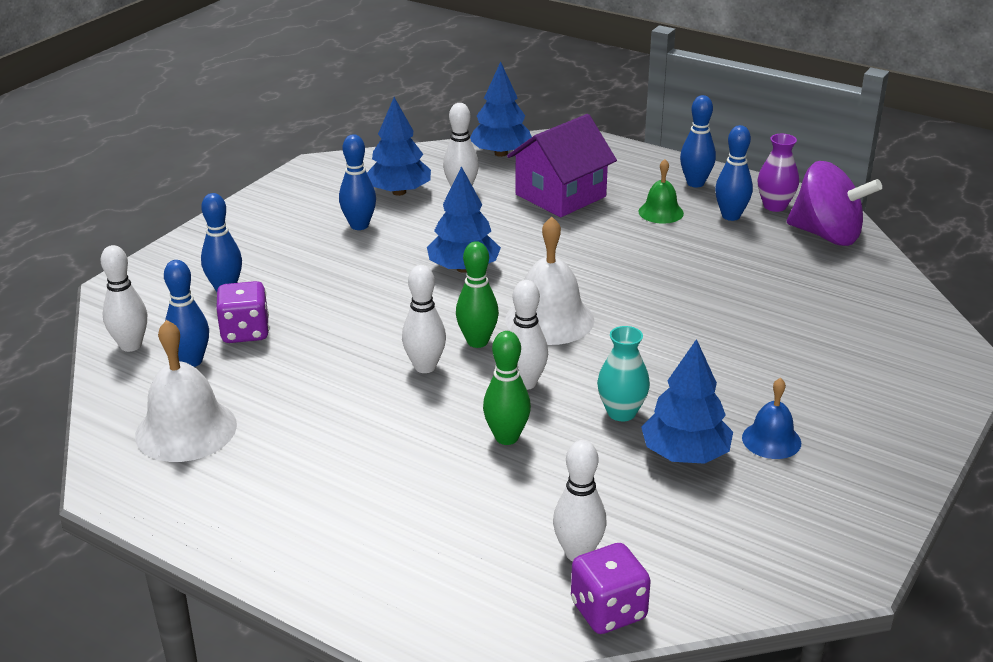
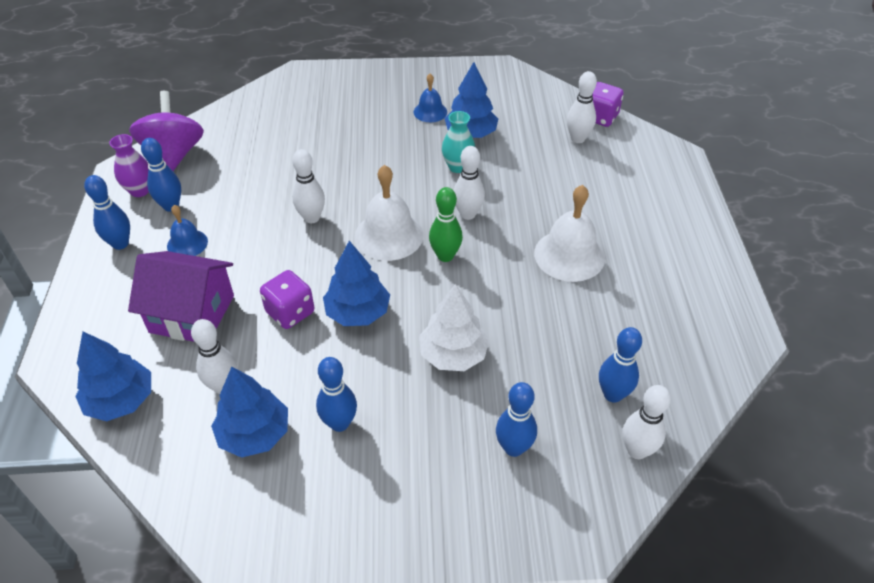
camera: 125 degrees left, 15 degrees up
(186, 429) = (671, 341): white bell -> white bell (569, 255)
(245, 332) = (552, 388): purple dice -> purple dice (290, 312)
(351, 297) = (453, 354): none -> white tree
(425, 367) = (495, 266): white bowling pin -> white bowling pin (311, 218)
(506, 437) = (524, 198): green bowling pin -> none
(661, 212) = (187, 243): green bell -> blue bell

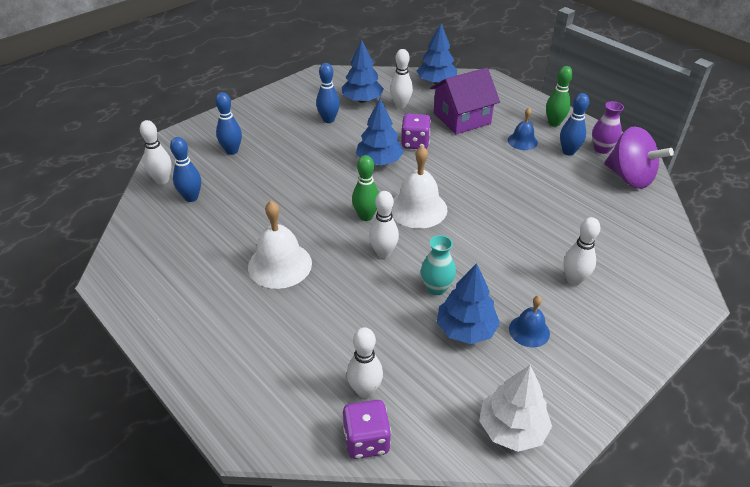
camera: 140 degrees right, 5 degrees down
(120, 244) = (554, 123): blue bowling pin -> green bowling pin
(311, 218) = (480, 191): white bowling pin -> white bowling pin (574, 280)
(453, 354) = (302, 170): white tree -> white tree (512, 428)

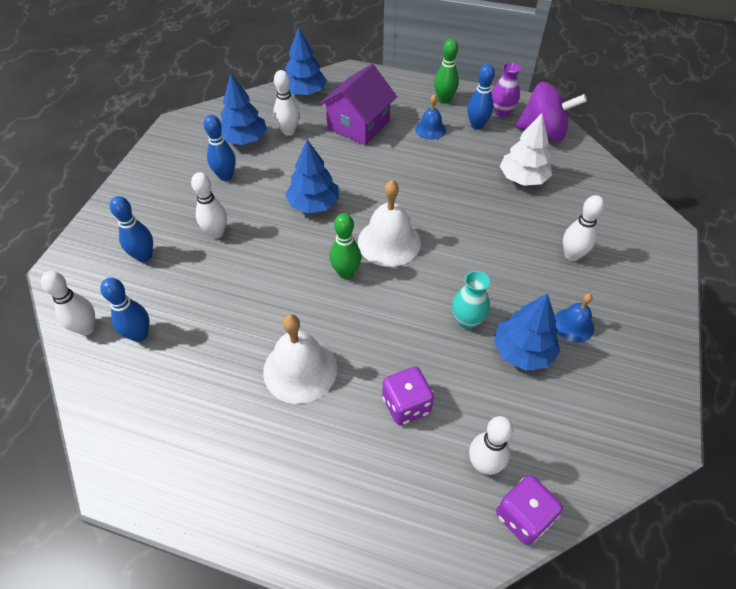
camera: 30 degrees left, 10 degrees up
(383, 253) = (392, 306): white bowling pin -> white bowling pin (216, 233)
(415, 143) = (334, 170): purple dice -> purple dice (406, 405)
(512, 428) = (628, 430): white tree -> white tree (522, 178)

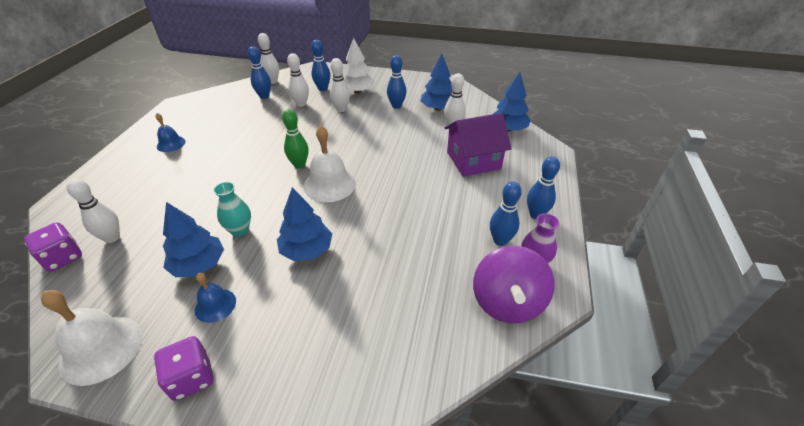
camera: 85 degrees right, 10 degrees down
(300, 369) = (222, 152): white bell -> white bell (101, 349)
(314, 204) = (370, 145): blue tree -> blue tree (307, 250)
(358, 125) = (473, 160): purple house -> purple house turned 45 degrees counterclockwise
(406, 405) = (176, 198): purple dice -> purple dice (192, 378)
(430, 129) = (482, 205): blue bell -> blue bell (171, 144)
(444, 100) = (536, 214): green bowling pin -> blue bowling pin
(522, 178) = (419, 277): white tree -> white tree (357, 91)
(571, 255) = (303, 313): white bowling pin -> white bowling pin (301, 104)

